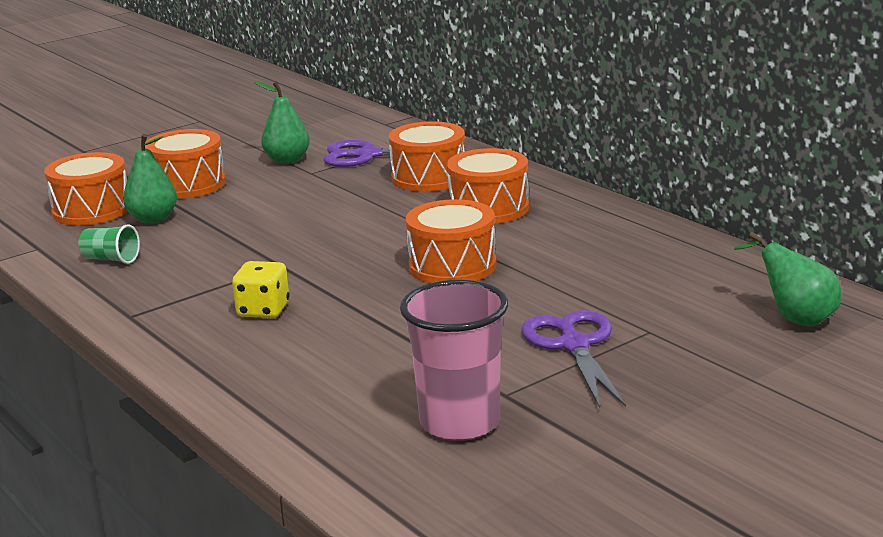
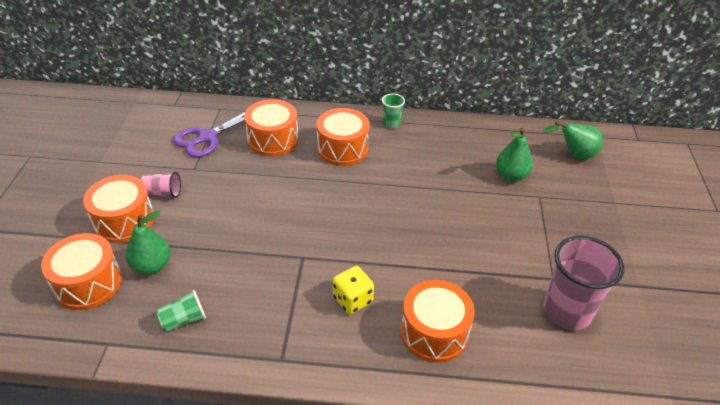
camera: 50 degrees left, 20 degrees up
(253, 178) = (163, 193): none -> pink cup
(287, 160) = (160, 165): green pear -> green pear (511, 175)
(452, 266) = (392, 203): orange drum -> orange drum (434, 332)
(574, 345) = (528, 225): purple scissors -> none
(592, 208) = (391, 124): none -> green cup

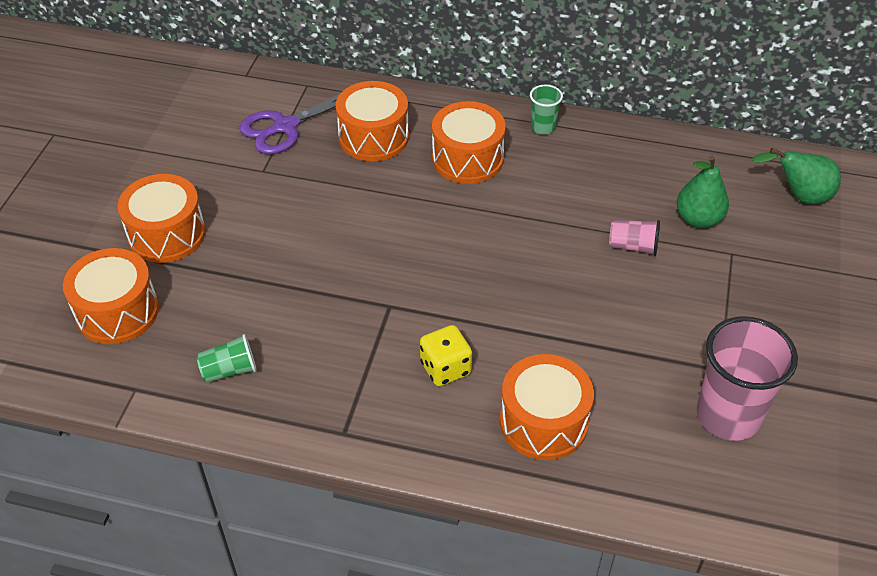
camera: 10 degrees right, 5 degrees up
(152, 266) = (197, 297): green pear -> none
(163, 193) = (219, 200): pink cup -> pink cup (633, 246)

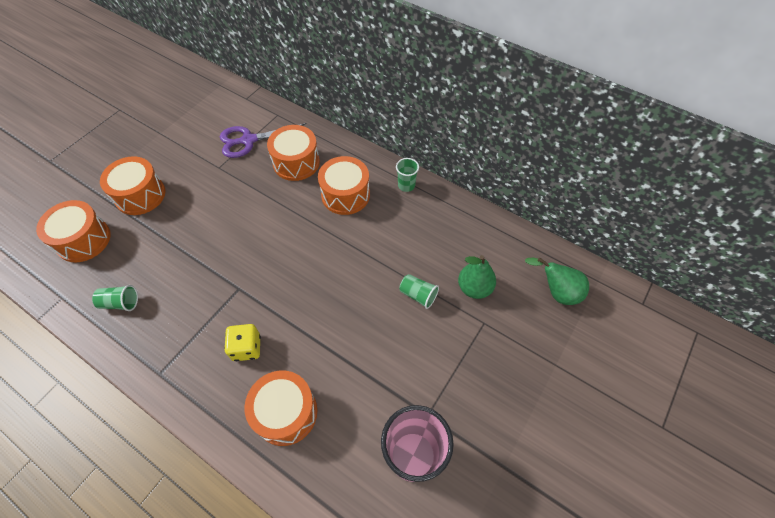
camera: 20 degrees right, 10 degrees up
(633, 246) = (418, 295): pink cup -> green cup

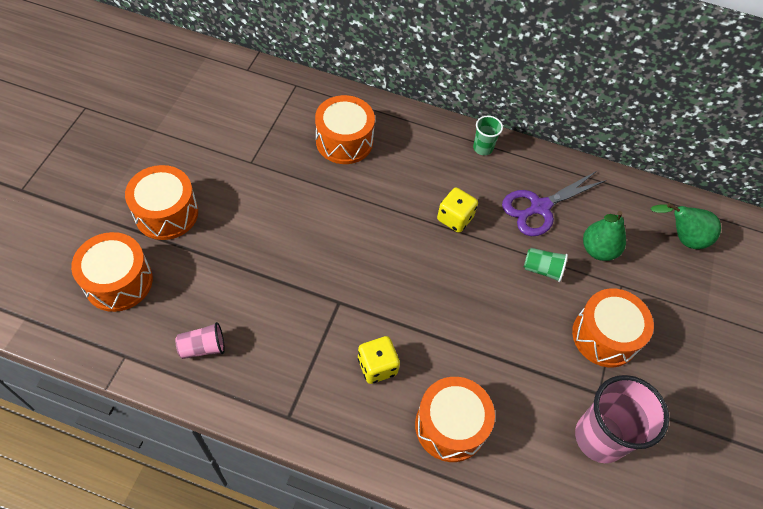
camera: 20 degrees left, 0 degrees up
(120, 303) = (203, 347): green cup -> pink cup
(248, 140) = (274, 122): purple scissors -> purple scissors (539, 207)
(345, 195) = (418, 170): orange drum -> orange drum (605, 336)
(360, 238) = (455, 218): none -> yellow dice

